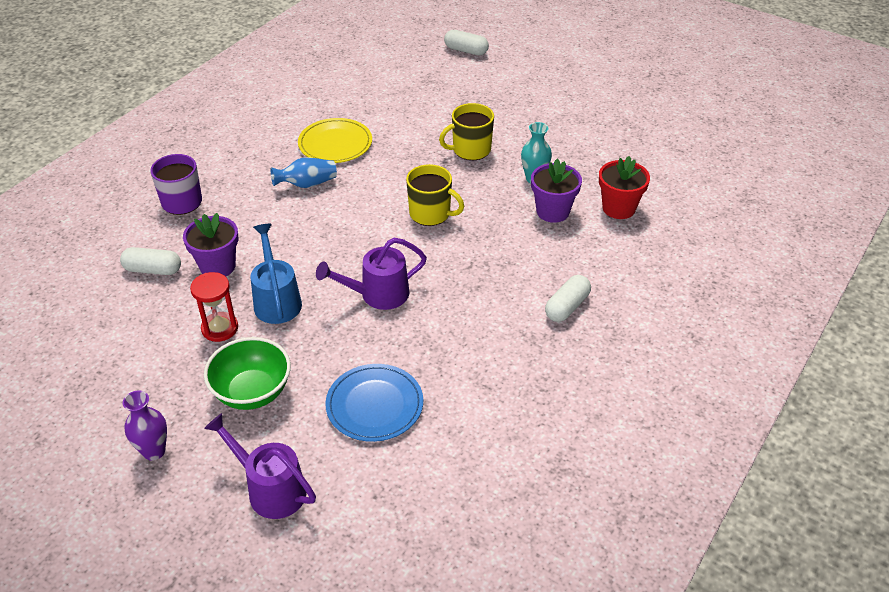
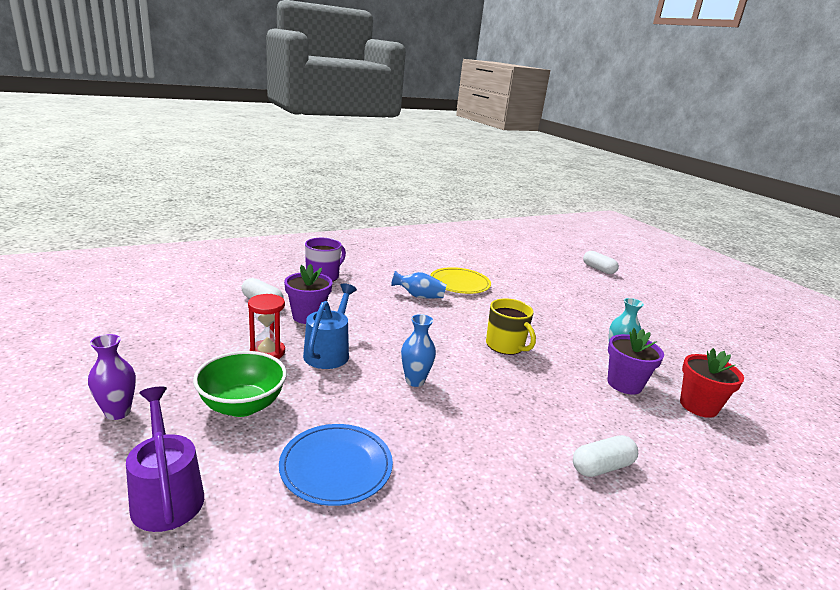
camera: 25 degrees right, 20 degrees down
(377, 295) = (415, 381): purple watering can -> blue vase
(470, 150) = (568, 320): yellow mug -> none

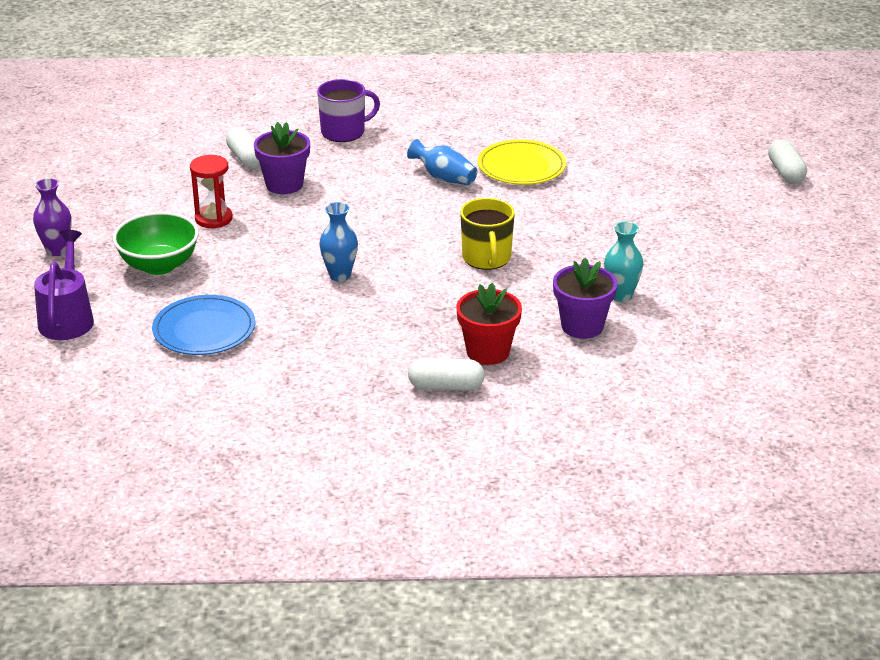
camera: 30 degrees right, 10 degrees up
(329, 352) = (276, 229): blue watering can -> none
(698, 406) = (643, 365): red flower pot -> red flower pot (488, 352)

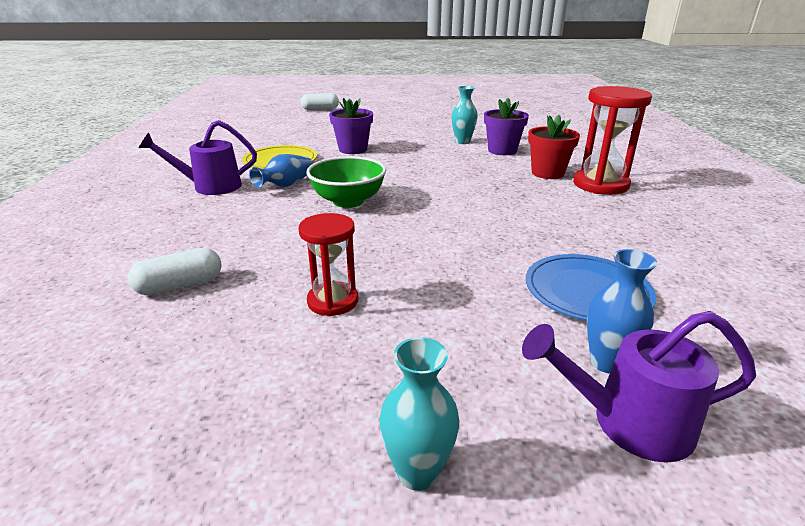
camera: 90 degrees left, 5 degrees down
(57, 250) = (418, 472): purple vase -> turquoise vase
(159, 265) = (453, 338): green bowl -> green bowl (348, 201)
(284, 184) = (263, 257): purple flower pot -> purple flower pot (353, 149)
(340, 275) = (455, 223): blue vase -> blue vase (607, 362)
(344, 132) = (159, 227): purple mug -> none
(439, 138) = (209, 187): none -> purple watering can
(446, 386) = (600, 185): white capsule -> red hourglass
(486, 258) = (420, 172): yellow mug -> none

